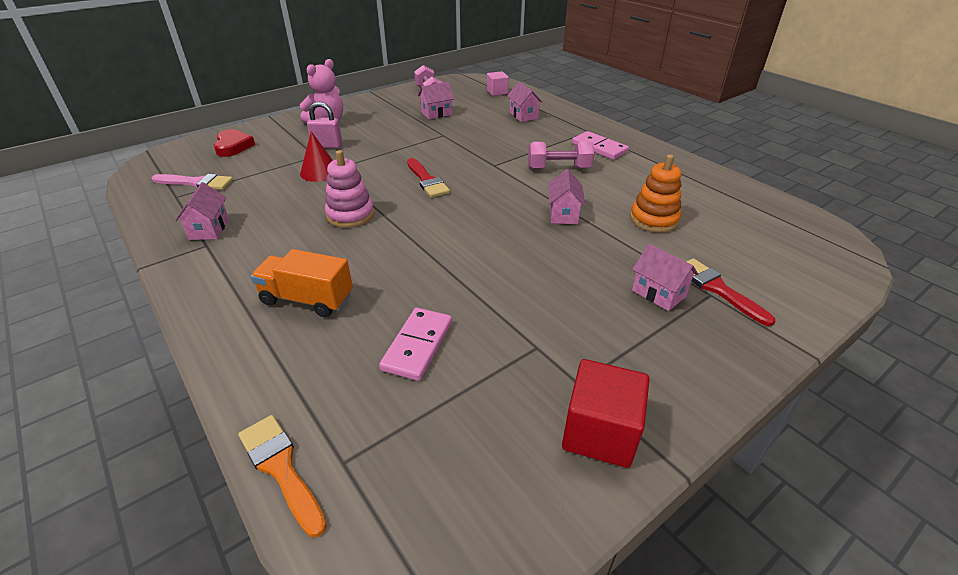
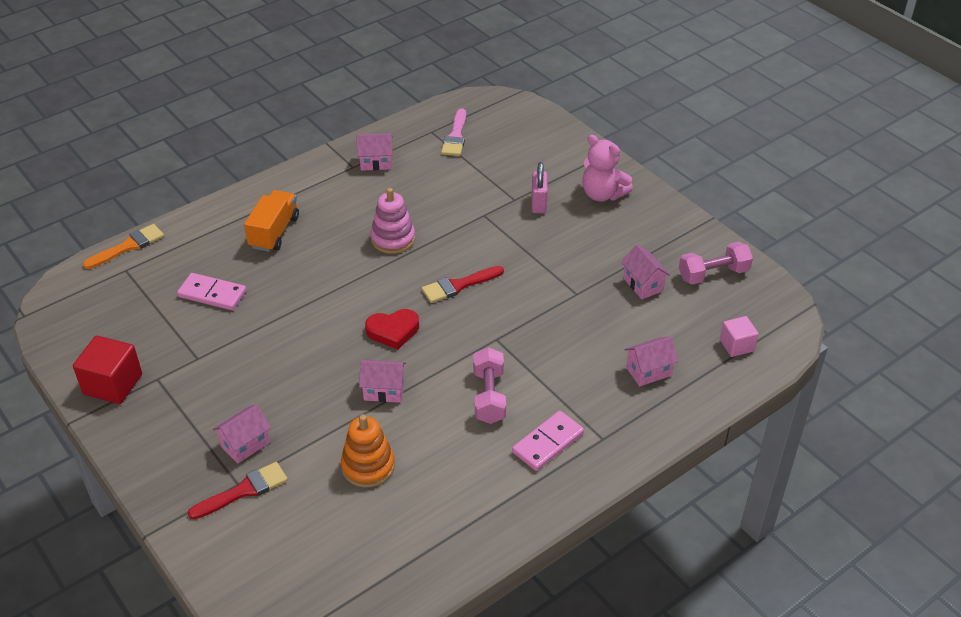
camera: 90 degrees right, 5 degrees up
(233, 146) = (533, 140): red heart -> red heart (393, 331)
(319, 172) = (477, 207): red cone -> none

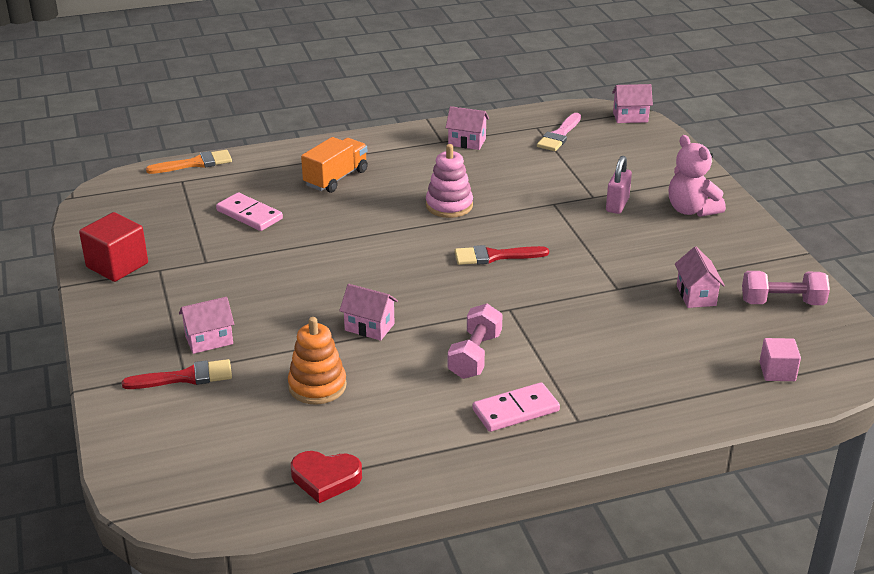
camera: 20 degrees right, 10 degrees down
(393, 331) = (406, 280): red heart -> red heart (325, 479)
(648, 371) = (662, 373): pink house -> pink house (630, 117)

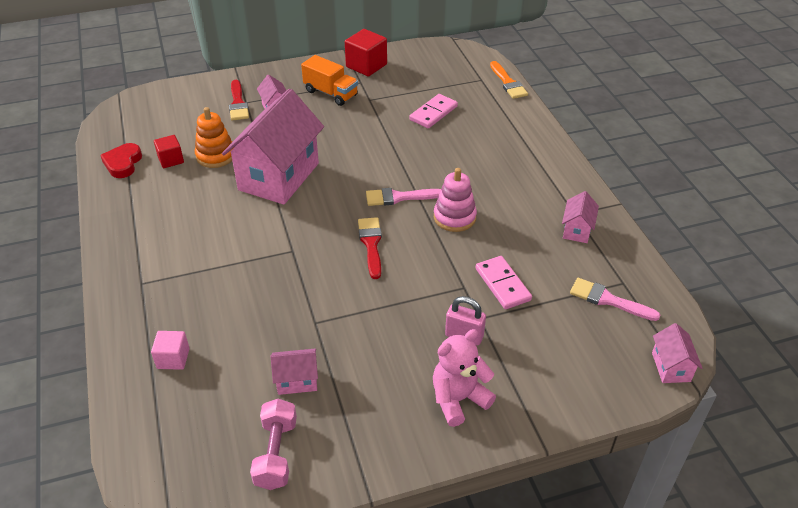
camera: 90 degrees right, 10 degrees up
(322, 429) = (171, 160): none -> red cube
(336, 178) = (494, 152): orange truck -> orange truck (331, 93)
(369, 327) = (279, 176): pink house -> pink house, size x2.33
(414, 239) = (399, 197): none -> pink brush
(475, 355) = (233, 230): pink dumbbell -> none
(515, 410) = (163, 249): pink domino -> pink domino (503, 284)
(777, 372) = (167, 427): pink cube -> pink cube (173, 358)

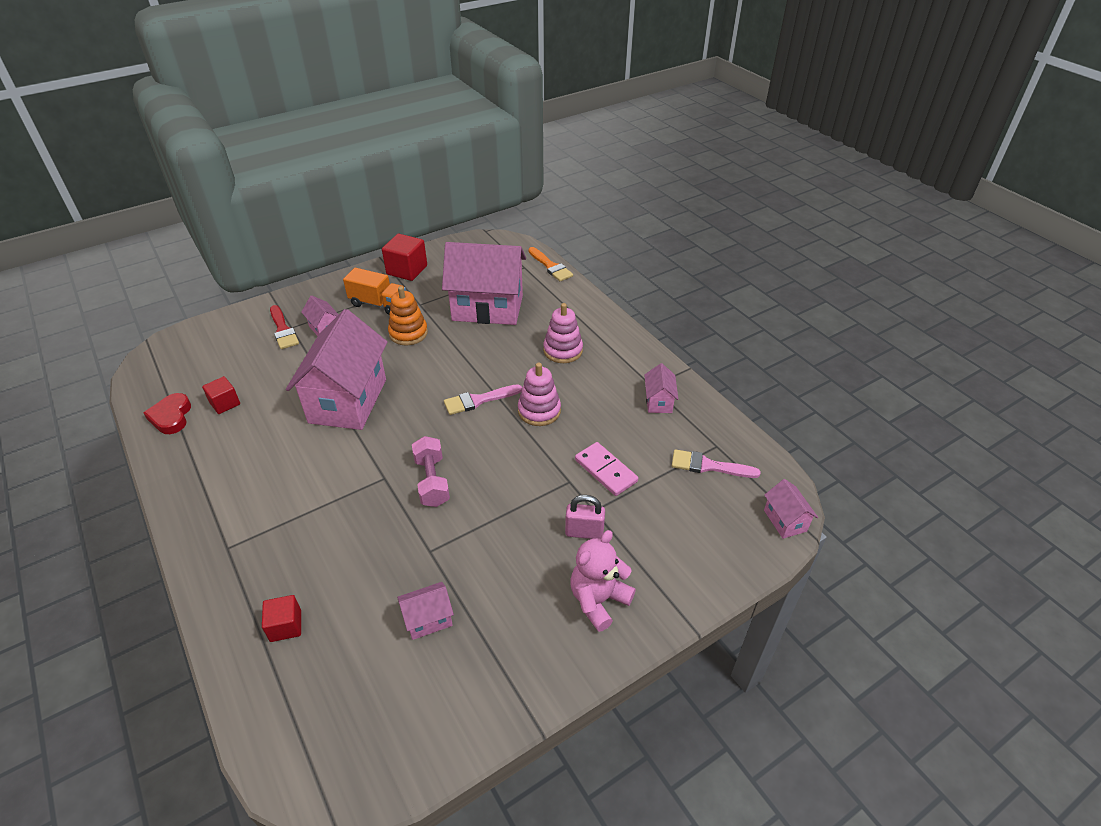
camera: 15 degrees left, 0 degrees up
(173, 358) = (286, 626): pink cube -> red cube
(215, 156) = (273, 390): orange stacking toy -> orange stacking toy (408, 333)
(276, 453) = (428, 706): pink dumbbell -> pink dumbbell (432, 481)
(371, 244) = (464, 455): red brush -> none
(433, 113) = (487, 308): pink domino -> pink house
(495, 165) = (563, 350): none -> pink stacking toy

